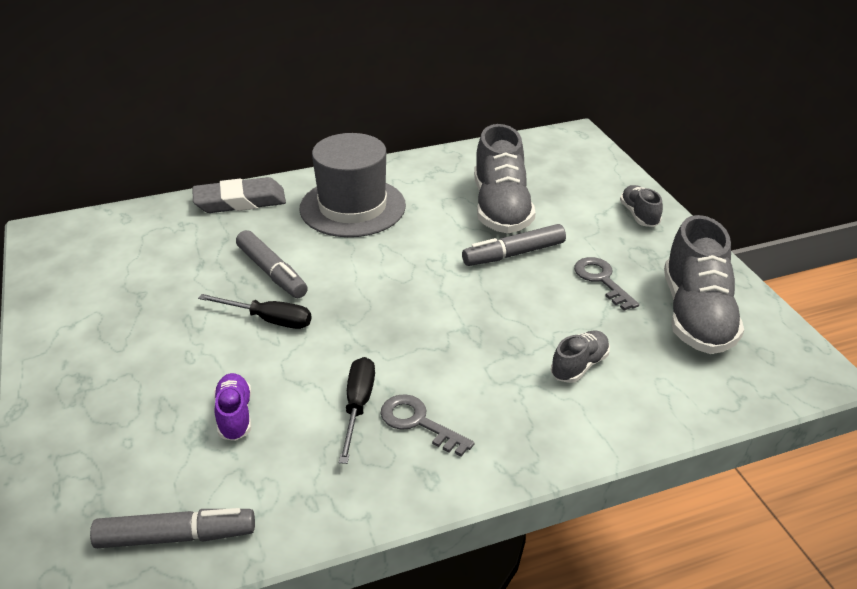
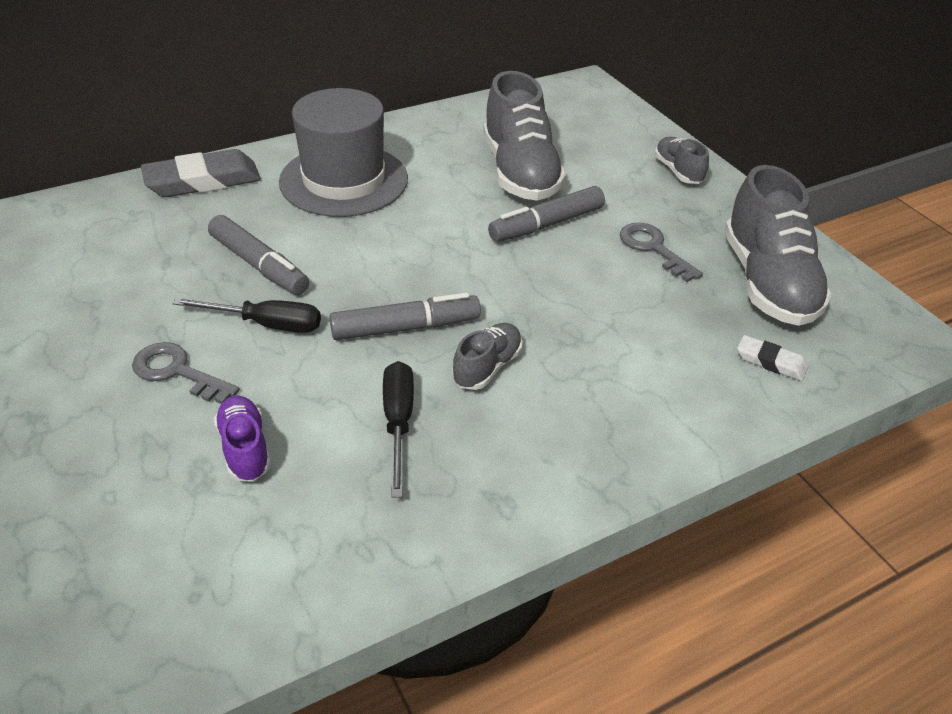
camera: 10 degrees left, 5 degrees up
(176, 536) = (196, 614): grey marker -> grey marker (405, 327)
(418, 422) = (476, 436): grey key -> grey key (177, 372)
(579, 366) = (650, 351): grey shoe -> grey shoe (487, 367)
(682, 383) = (770, 362): none -> white eraser

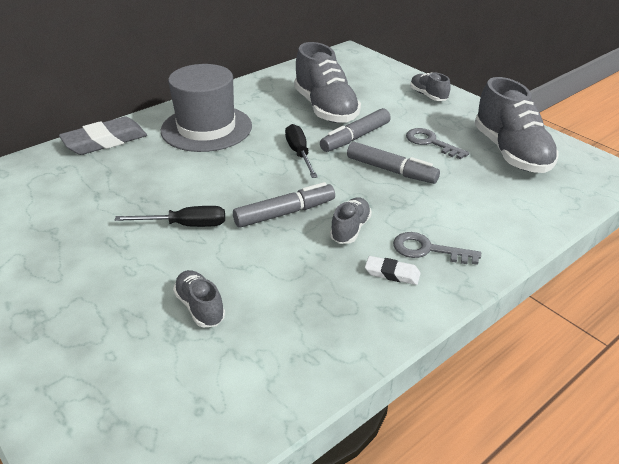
camera: 10 degrees left, 5 degrees down
(177, 372) = (131, 265): grey key -> grey key (427, 250)
(245, 449) = (200, 307): purple shoe -> grey shoe
(259, 265) = (166, 188): grey marker -> grey marker (391, 170)
(398, 422) = (303, 273): black screwdriver -> black screwdriver (299, 153)
(770, 362) = (532, 198): white eraser -> white eraser (392, 273)

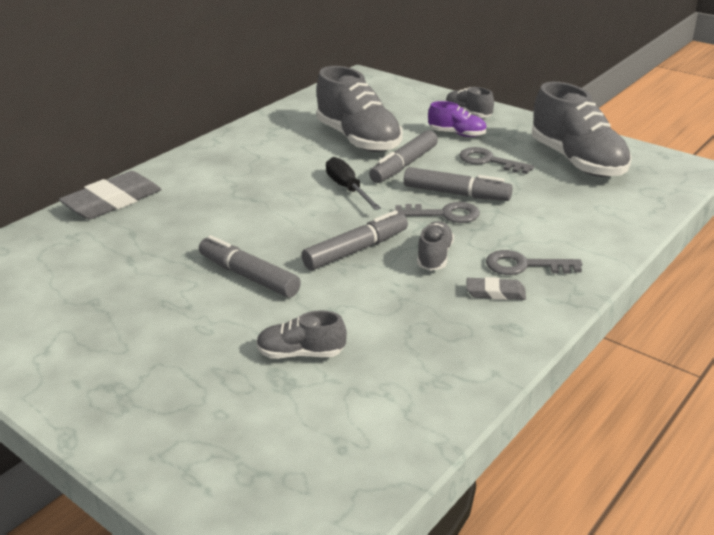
camera: 10 degrees left, 5 degrees down
(185, 225) = (249, 276): black screwdriver -> grey marker
(200, 307) = (301, 353): grey shoe -> grey shoe turned 45 degrees counterclockwise
(206, 128) = (229, 174): grey hat -> none
(373, 189) = (444, 214): none -> grey key
(392, 273) = (495, 293): white eraser -> grey eraser
(412, 113) = (457, 134): none -> purple shoe

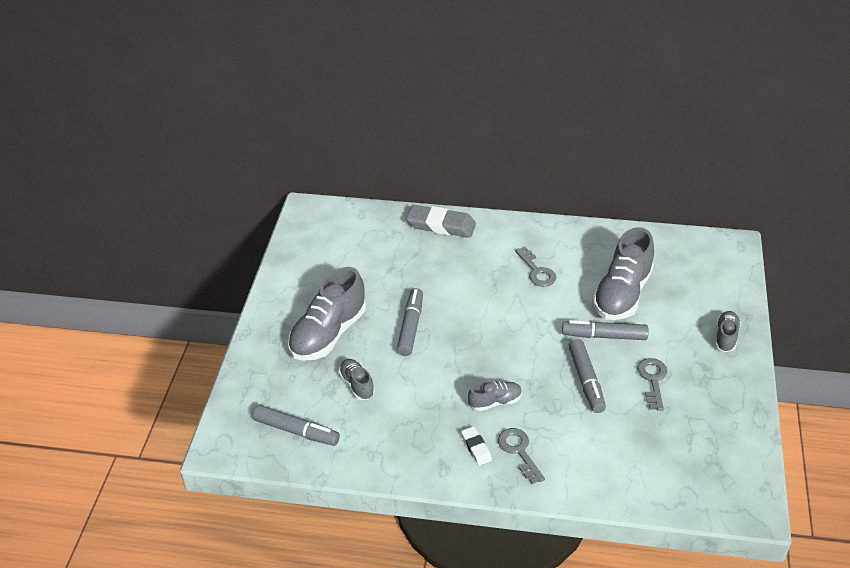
camera: 60 degrees right, 10 degrees up
(348, 188) = (546, 322): black screwdriver -> none
(356, 250) = (474, 361): grey marker -> grey marker (297, 431)
(444, 214) = (552, 385): grey key -> grey key (537, 271)
(457, 134) = (682, 345): purple shoe -> none
(495, 293) = (476, 448): grey eraser -> white eraser
(577, 161) = (700, 433): grey shoe -> grey shoe (328, 334)

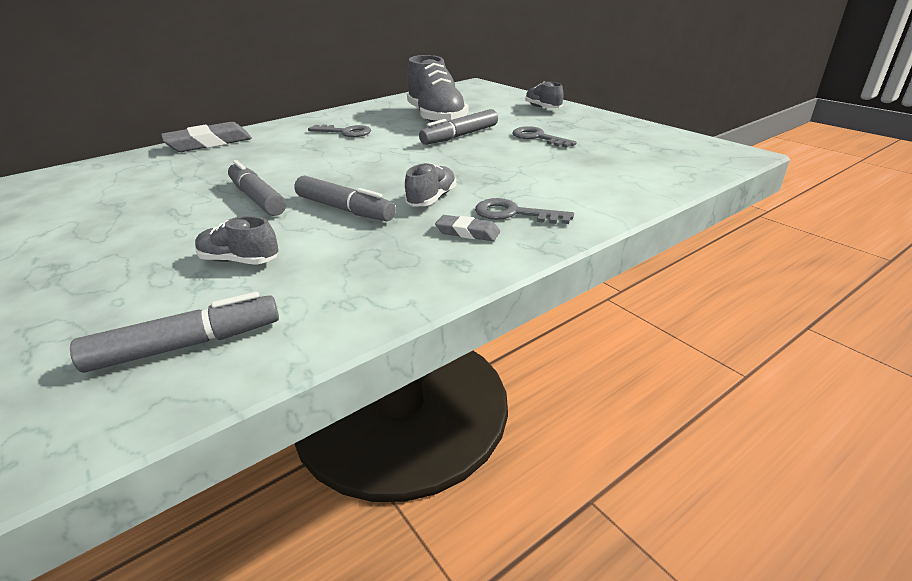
camera: 45 degrees left, 10 degrees down
(328, 334) = (142, 244): grey shoe -> none
(476, 448) = (467, 232): white eraser -> grey eraser
(586, 381) = (490, 157): grey marker -> grey marker (345, 209)

